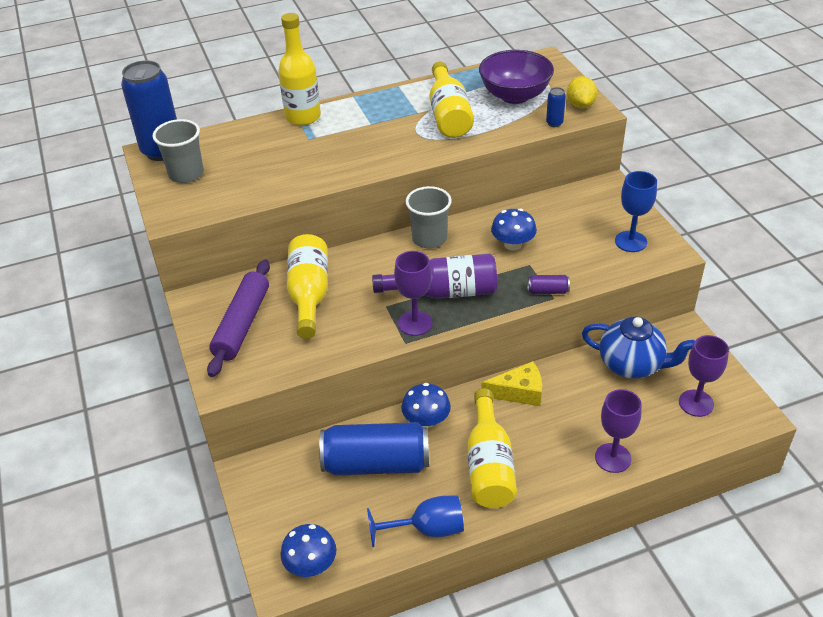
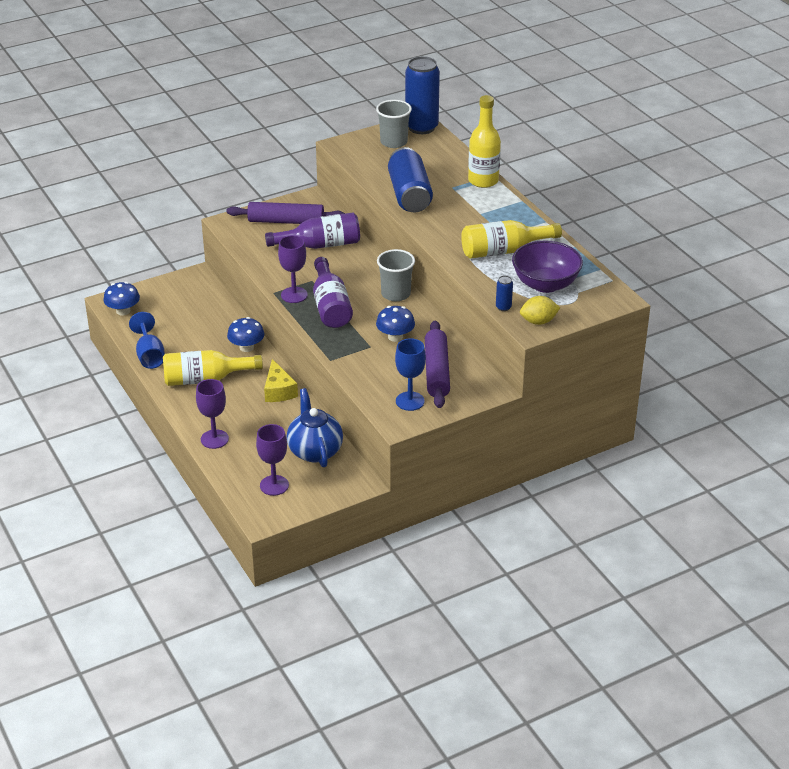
camera: 80 degrees right, 5 degrees down
(309, 295) = (320, 245): yellow bottle -> purple bottle
(376, 463) = (205, 328): blue can -> blue can (409, 195)
(548, 291) = (338, 356): purple can -> none
(578, 219) = (436, 371): none -> purple rolling pin
(632, 365) = (314, 451): blue teapot -> blue teapot turned 150 degrees clockwise

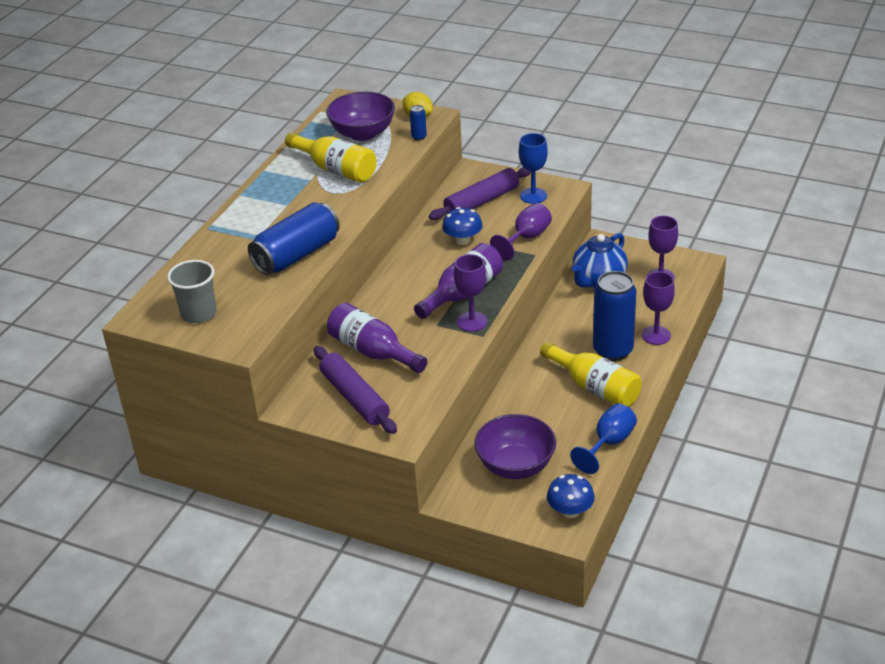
camera: 125 degrees left, 0 degrees up
(187, 310) = (515, 466): none -> purple bowl
(246, 347) = (522, 391): blue mushroom -> none
(278, 390) = (554, 338): yellow cheese -> none
(356, 367) = (526, 238): none -> purple goblet
(395, 294) = (401, 270): grey cup -> none
(421, 127) = (147, 312): blue can -> blue can (613, 350)
(483, 181) = (224, 228): yellow bottle -> none

